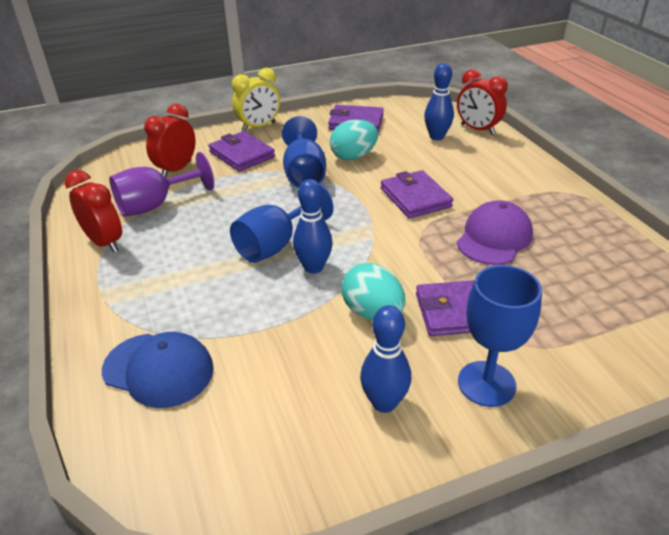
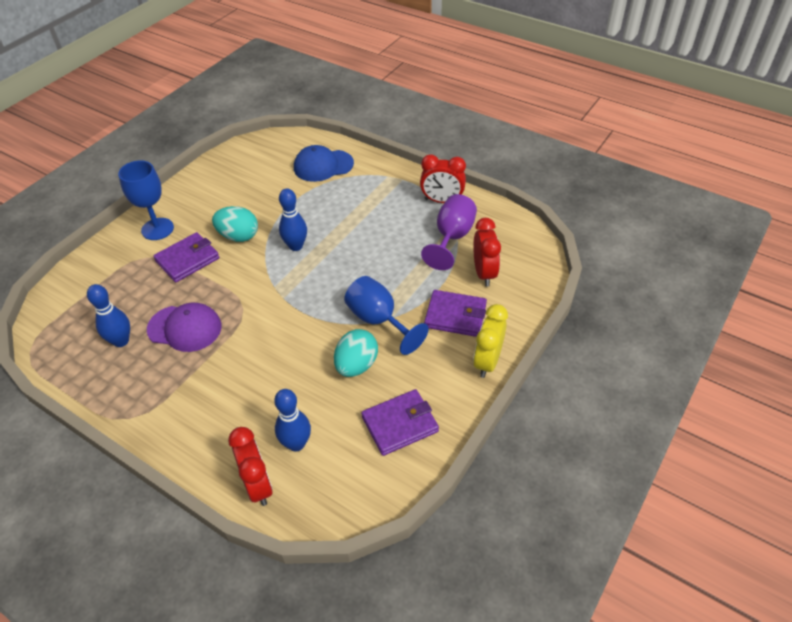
camera: 145 degrees right, 10 degrees up
(275, 245) = (335, 249): blue goblet -> none
(384, 403) = (205, 200): blue bowling pin -> blue bowling pin (121, 341)
(415, 198) = (266, 340): purple wallet -> none
(477, 129) = (258, 485): red clock -> red clock turned 60 degrees clockwise
(494, 238) = (185, 328): purple cap -> purple cap turned 75 degrees counterclockwise

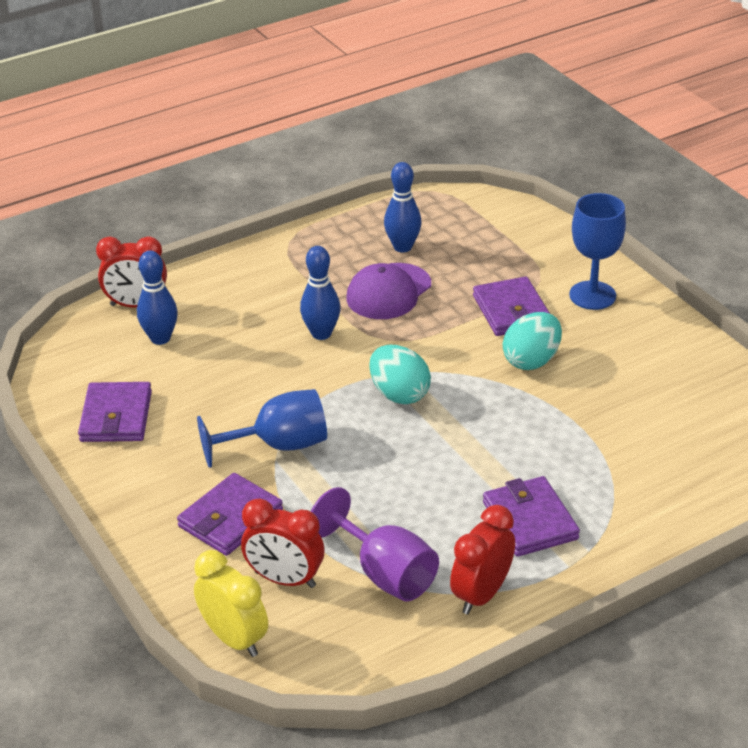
camera: 115 degrees right, 10 degrees down
(296, 246) = (475, 407): blue bowling pin -> blue bowling pin (321, 333)
(323, 166) = (659, 482): blue cap -> none
(356, 365) = (224, 407): turquoise egg -> turquoise egg (399, 394)
(379, 199) = (530, 520): none -> purple wallet
(487, 362) = (134, 519): yellow clock -> yellow clock (234, 639)

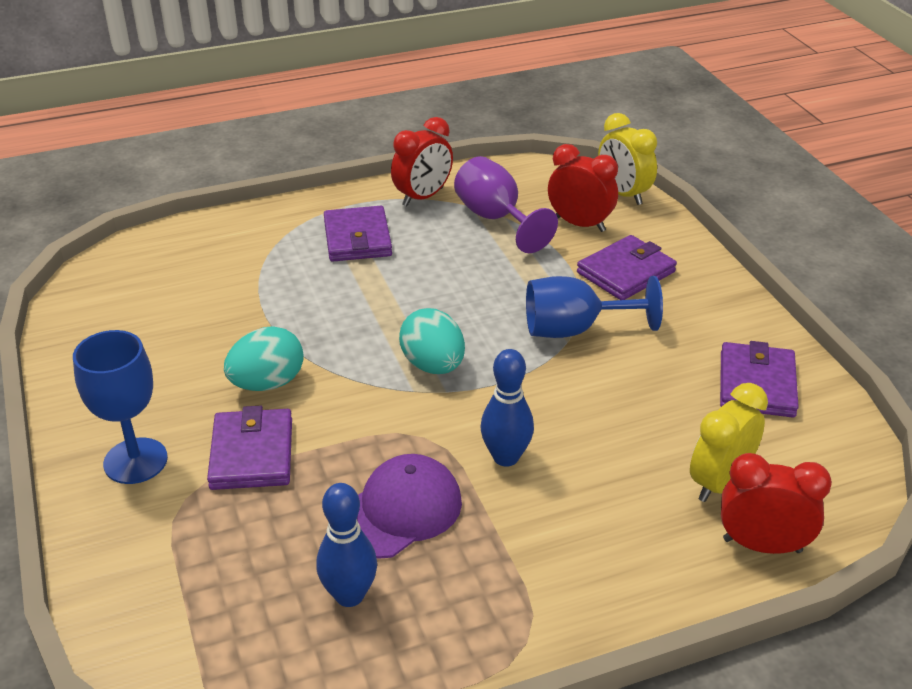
camera: 170 degrees left, 0 degrees up
(160, 338) = (719, 482): blue bowling pin -> yellow clock

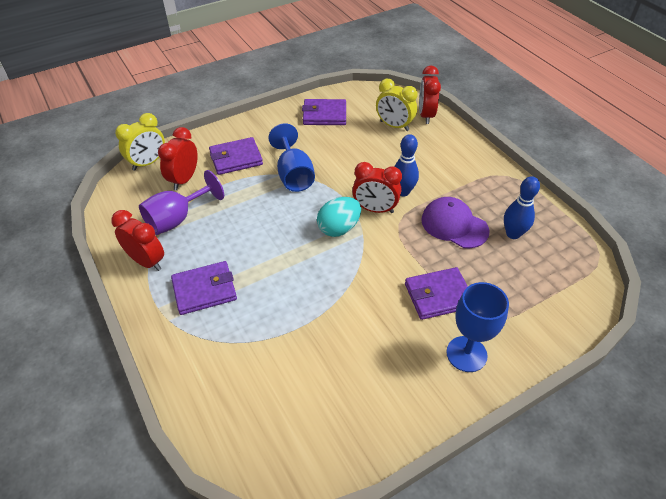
camera: 100 degrees left, 10 degrees up
(267, 383) = (376, 304): turquoise egg -> none
(467, 413) = (375, 209): none -> red clock
(626, 272) = (236, 158): purple wallet -> purple wallet turned 60 degrees counterclockwise

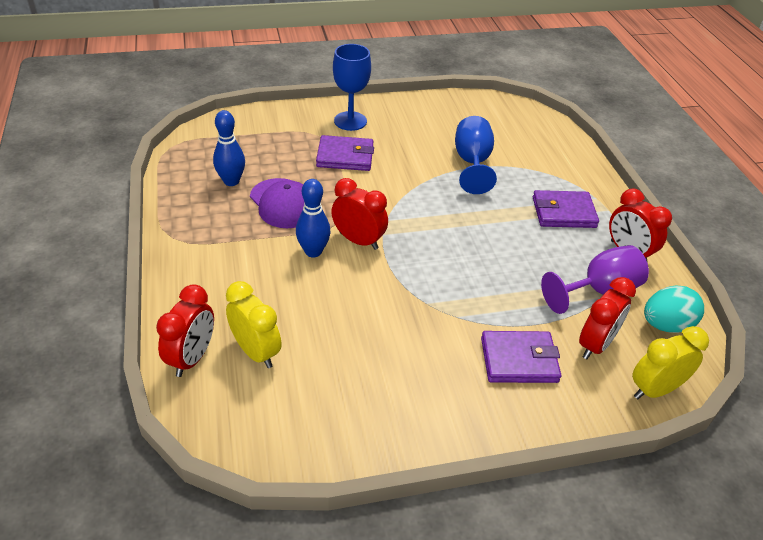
camera: 165 degrees left, 5 degrees down
(293, 175) = (441, 310): blue goblet -> blue goblet (472, 163)
(324, 115) = (355, 409): purple wallet -> none
(339, 228) = (410, 232): turquoise egg -> turquoise egg (666, 325)

